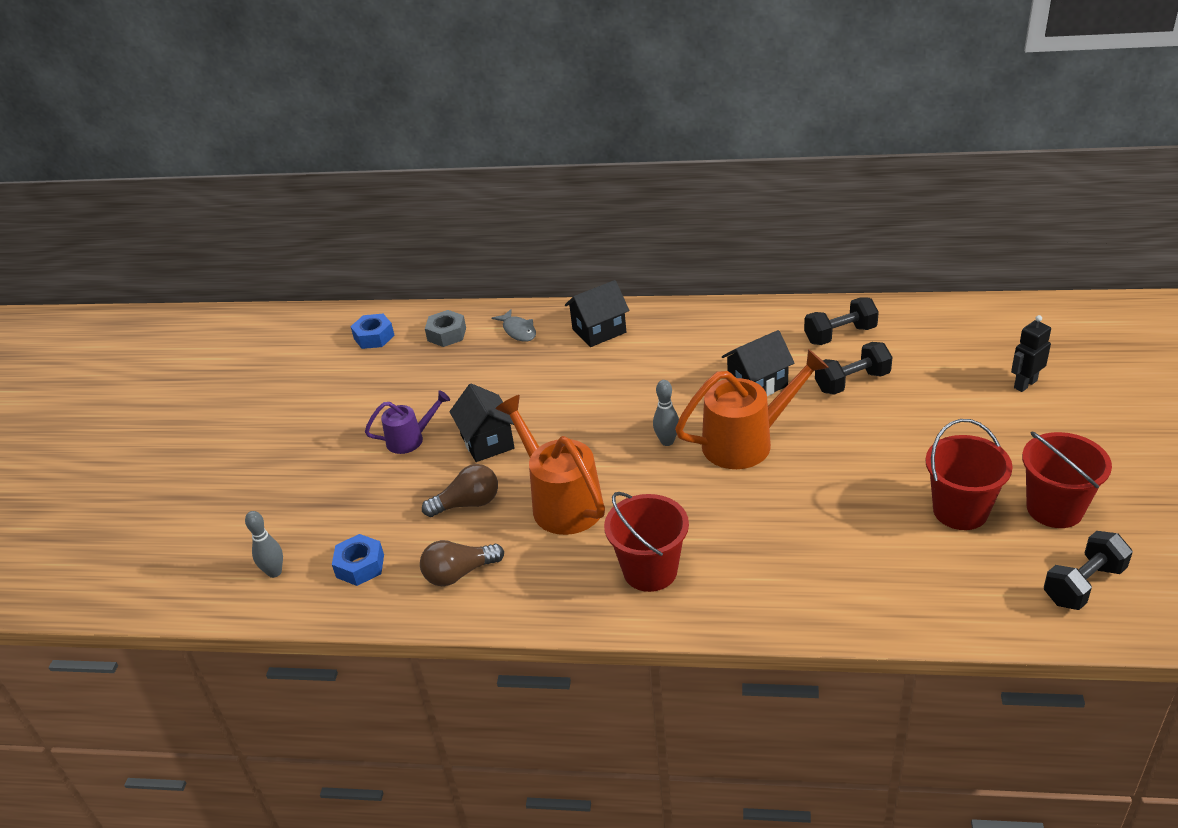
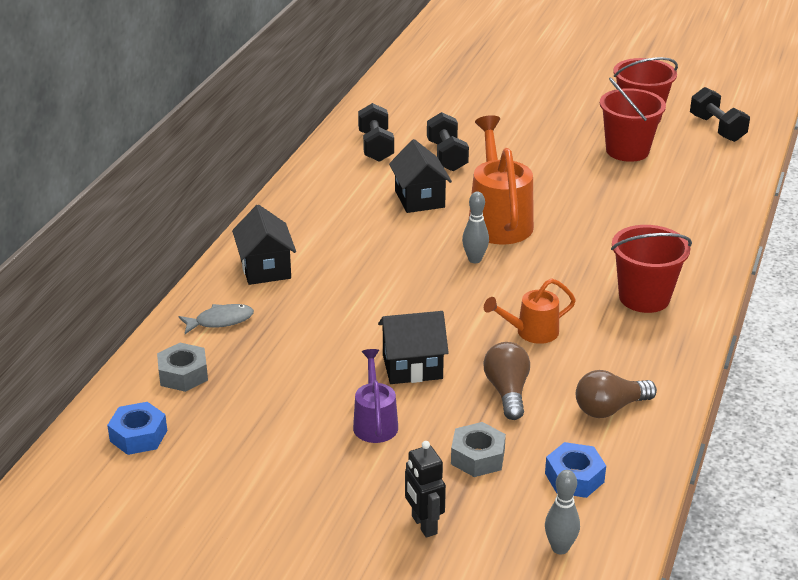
camera: 80 degrees left, 5 degrees down
(377, 504) = (477, 457): none -> grey nut
(459, 573) = (610, 408): brown light bulb -> brown light bulb turned 75 degrees clockwise
(561, 501) = (531, 332): orange watering can -> orange watering can, size x0.56
(1025, 384) = (496, 92): black robot -> black robot (424, 525)

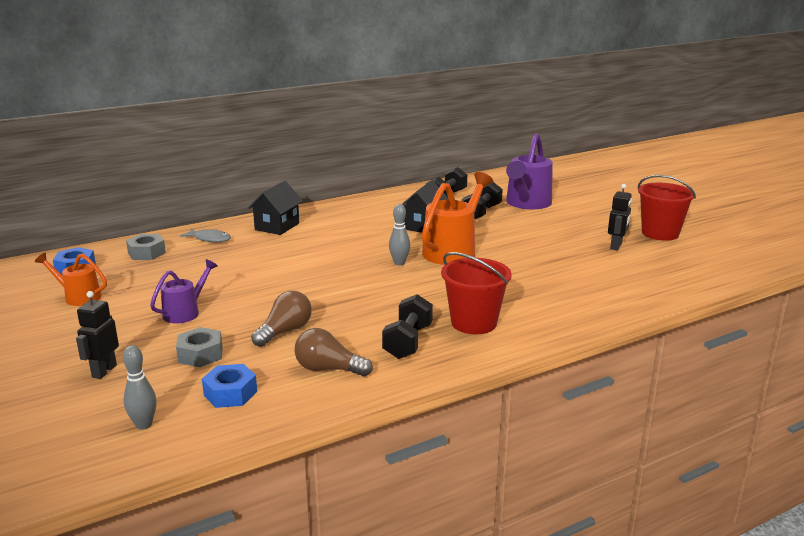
camera: 40 degrees right, 10 degrees down
(412, 367) = (258, 297): black house -> none
(471, 125) = (526, 204): none -> purple watering can
(531, 332) = (360, 309): orange watering can -> orange watering can (78, 297)
(627, 151) = (616, 246): red bucket -> black robot
(717, 128) = (716, 256): black dumbbell -> black dumbbell (408, 342)

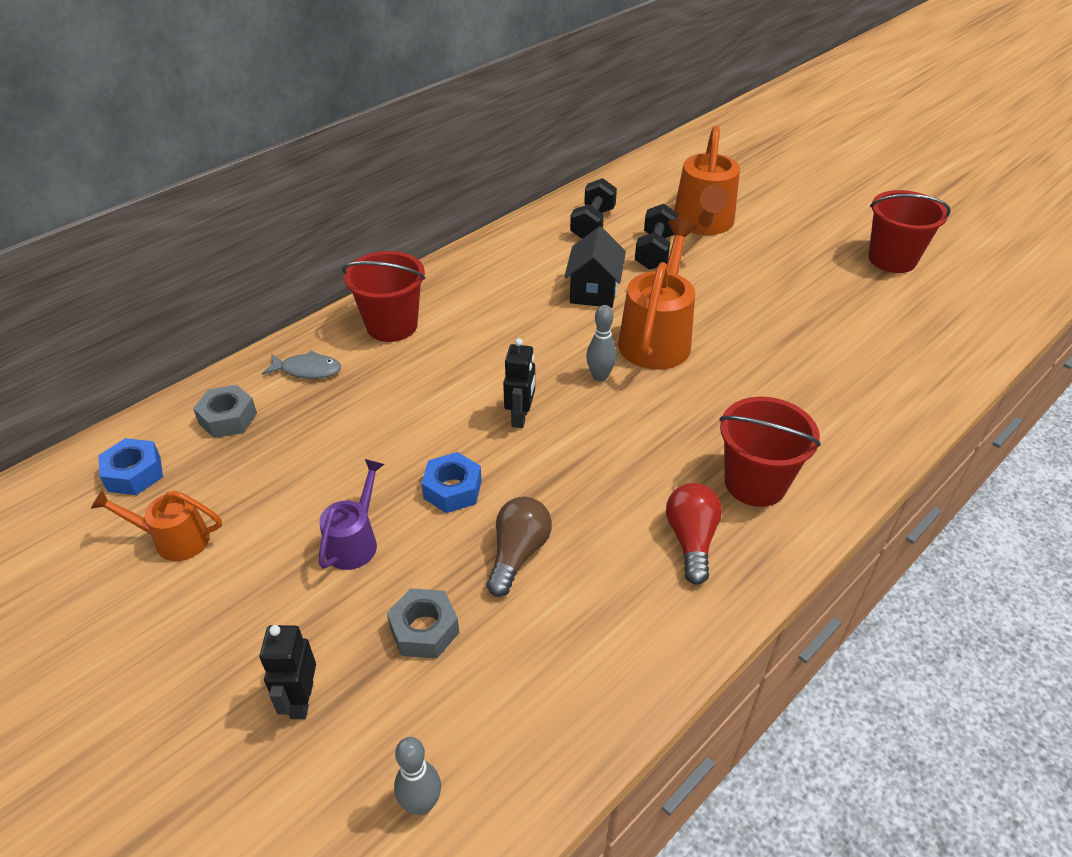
camera: 15 degrees left, 20 degrees up
(230, 393) = (509, 704): blue nut -> blue nut (452, 489)
(277, 226) = (392, 325): black house -> red bucket
(328, 369) = (616, 621): brown light bulb -> none
(408, 342) = (691, 540): black dumbbell -> red light bulb
(526, 204) = (703, 224): purple watering can -> orange watering can
(616, 246) = (853, 294): black robot -> black robot (520, 417)

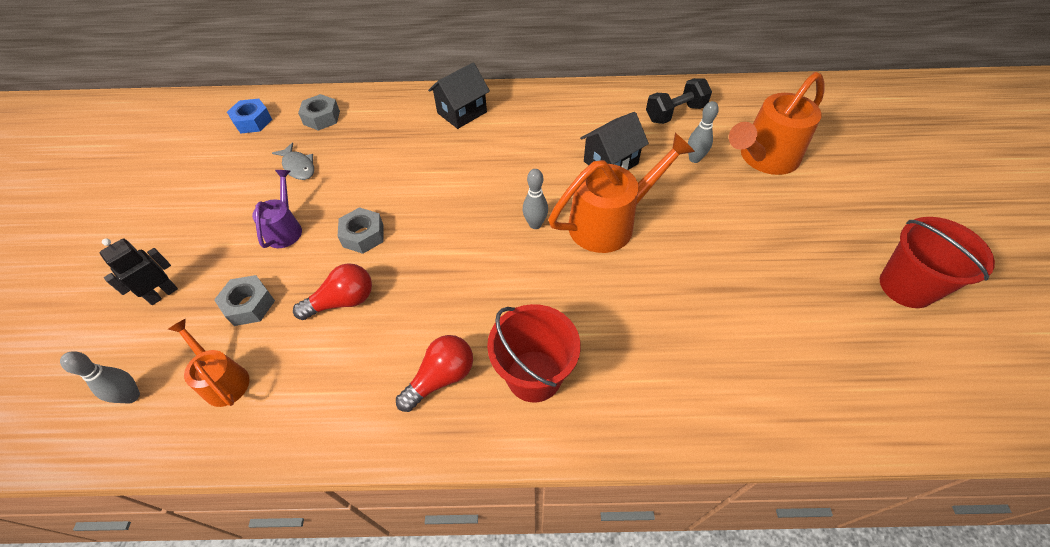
camera: 45 degrees right, 10 degrees up
(174, 539) = (224, 167): orange watering can -> orange watering can (223, 380)
(307, 370) = (388, 113): grey fish -> grey fish (298, 166)
(355, 541) = (285, 229): purple watering can -> purple watering can turned 60 degrees counterclockwise
(392, 325) = (462, 112): red bucket -> black house
(452, 489) = (363, 235): blue nut -> grey nut
(518, 554) = (343, 301): brown light bulb -> red light bulb
(520, 417) = (454, 218): black robot -> none
(655, 252) = (694, 159): black dumbbell -> grey bowling pin

